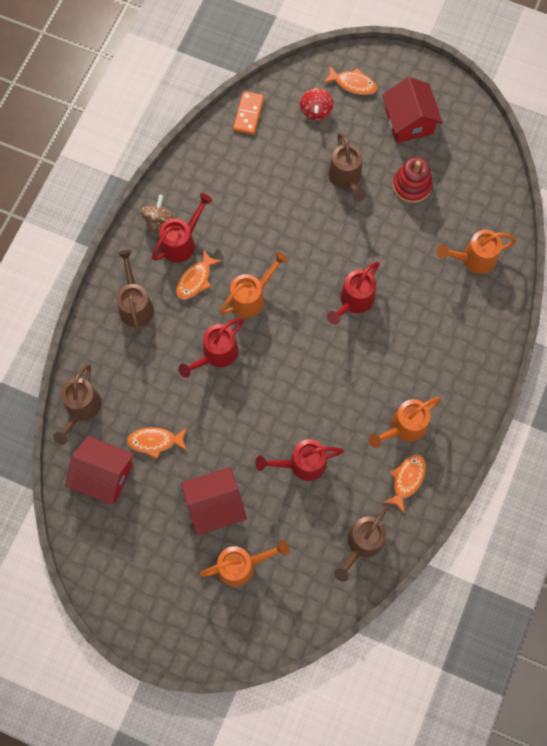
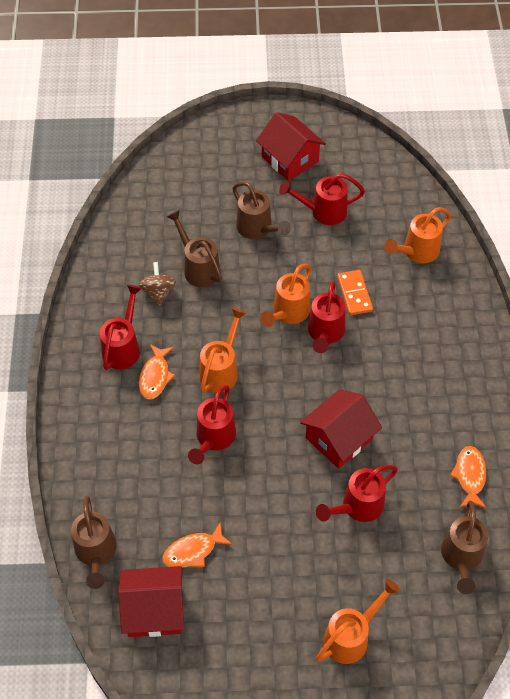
camera: 25 degrees left, 15 degrees down
(135, 305) = (104, 425): brown watering can -> brown watering can (198, 268)
(158, 220) = (88, 336): brown spinning top -> brown spinning top (158, 292)
(215, 505) = (290, 587): red house -> red house (339, 438)
(248, 114) = (131, 208): orange domino -> orange domino (354, 294)
(316, 111) = (196, 182): red spinning top -> none
(352, 84) = (219, 147): orange fish -> none
(404, 427) = (438, 428): orange watering can -> orange watering can (288, 313)
(411, 186) = (323, 211): red stacking toy -> red watering can

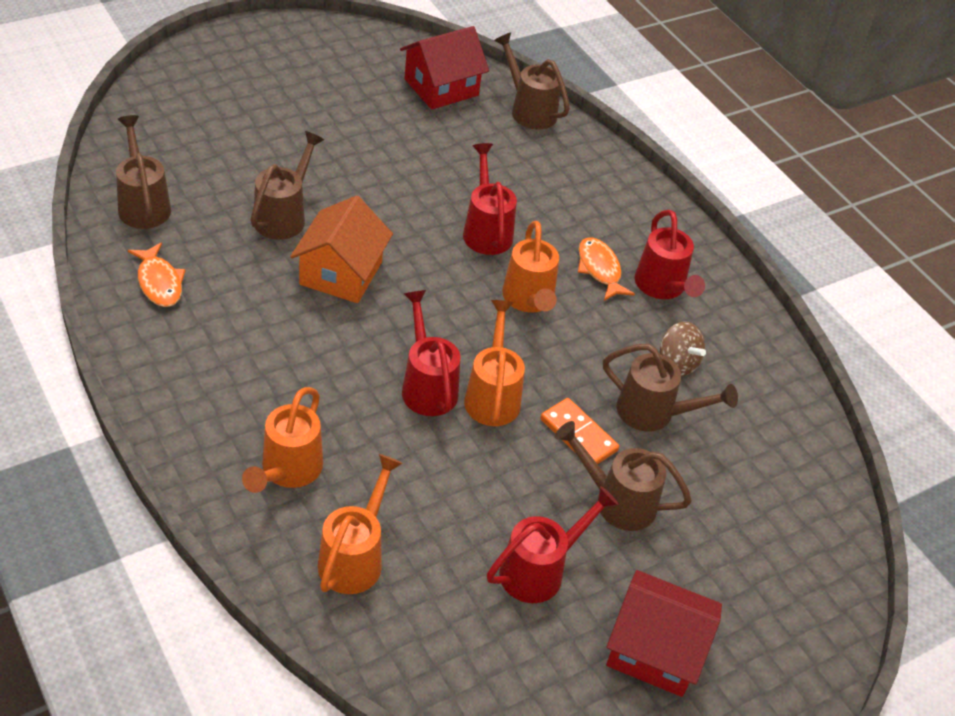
camera: 145 degrees right, 10 degrees down
(193, 551) = (436, 135): orange fish -> none
(339, 438) = (341, 273): red house -> orange house
(351, 636) = (238, 116): orange watering can -> orange watering can (288, 471)
(354, 294) = (417, 454): orange domino -> orange domino (578, 435)
(357, 506) = (284, 216): red watering can -> brown watering can

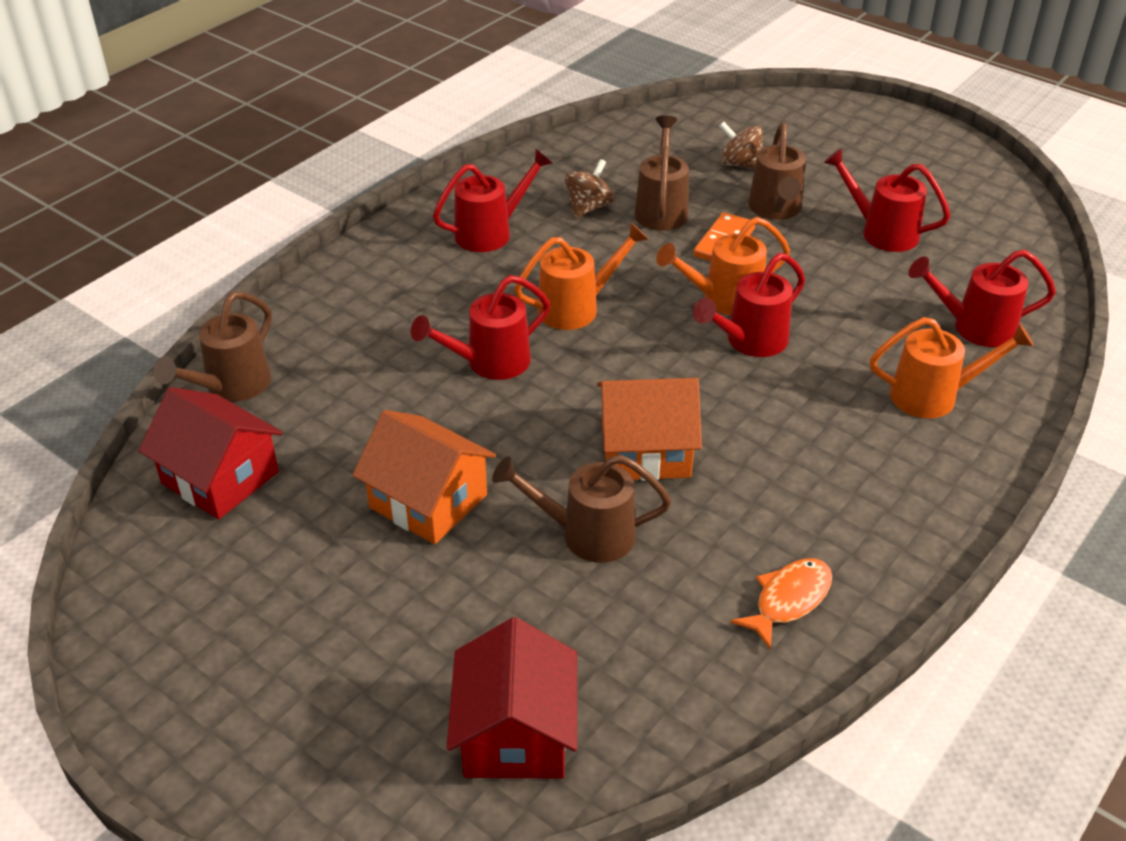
camera: 105 degrees left, 5 degrees down
(143, 204) = (668, 685): brown watering can -> none
(354, 557) = (974, 327): orange watering can -> red watering can
(362, 160) = (428, 501): none -> orange house
(599, 269) = (494, 274): orange fish -> none
(655, 650) = (891, 169): red house -> red house (515, 734)
(714, 513) = (740, 164): none -> brown spinning top

